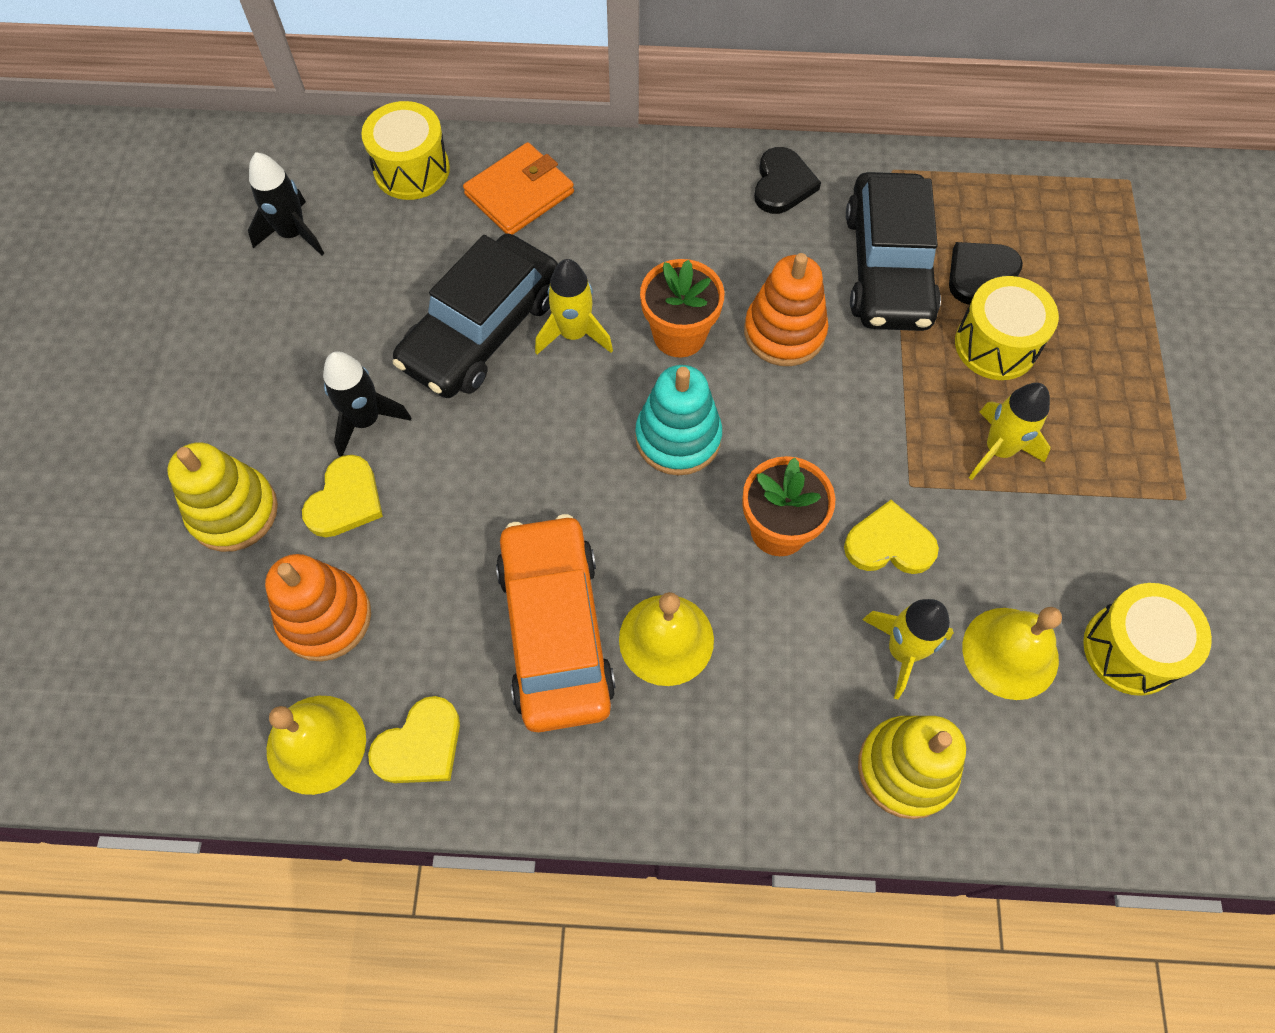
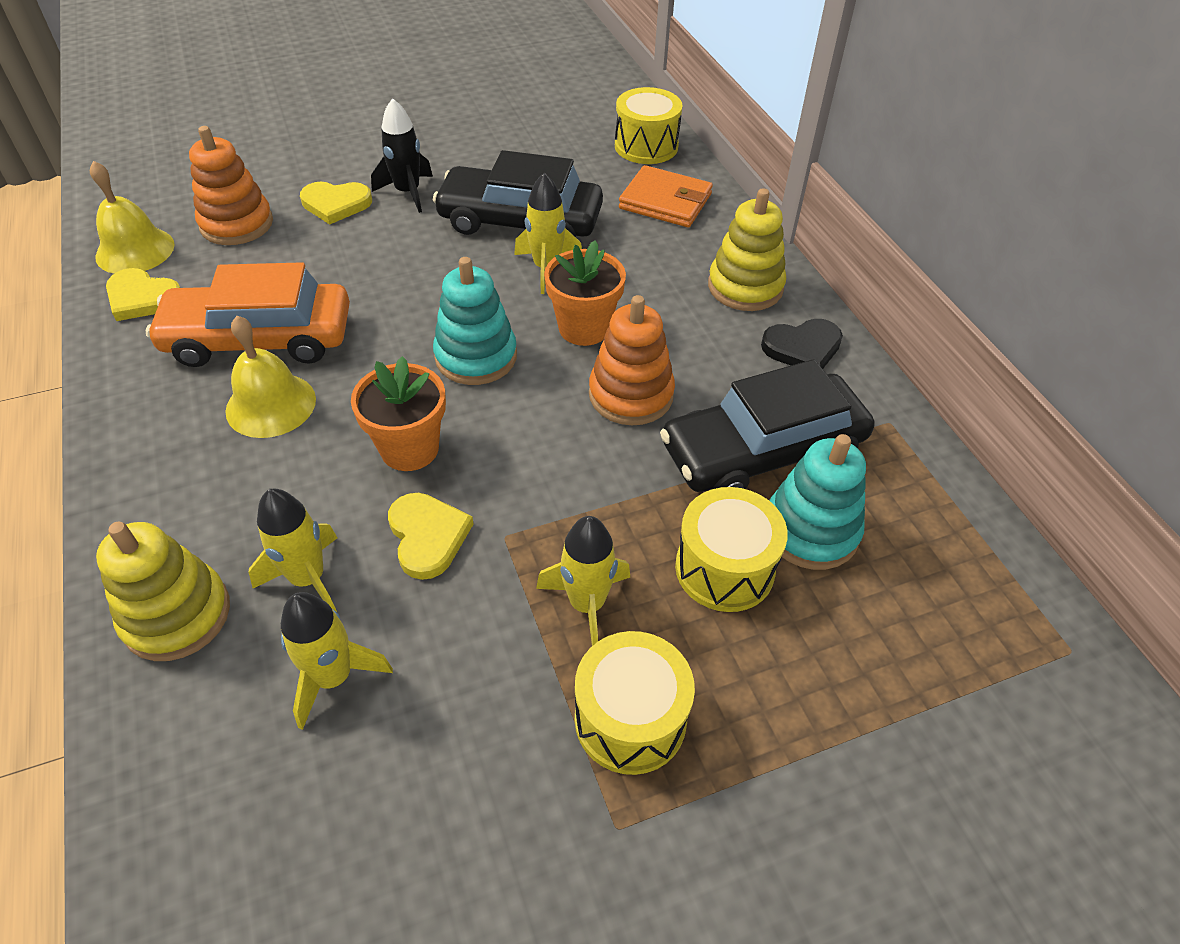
camera: 65 degrees right, 15 degrees down
(233, 511) = (307, 162): yellow stacking toy -> yellow stacking toy (745, 287)
(293, 234) = (549, 116): black rocket -> none
(556, 631) = (259, 338): orange car -> orange car turned 150 degrees counterclockwise
(979, 273) = (810, 530): black heart -> turquoise stacking toy
(1010, 653) = (333, 677): yellow bell -> yellow rocket
(1130, 649) = (375, 806): yellow drum -> yellow drum (630, 719)

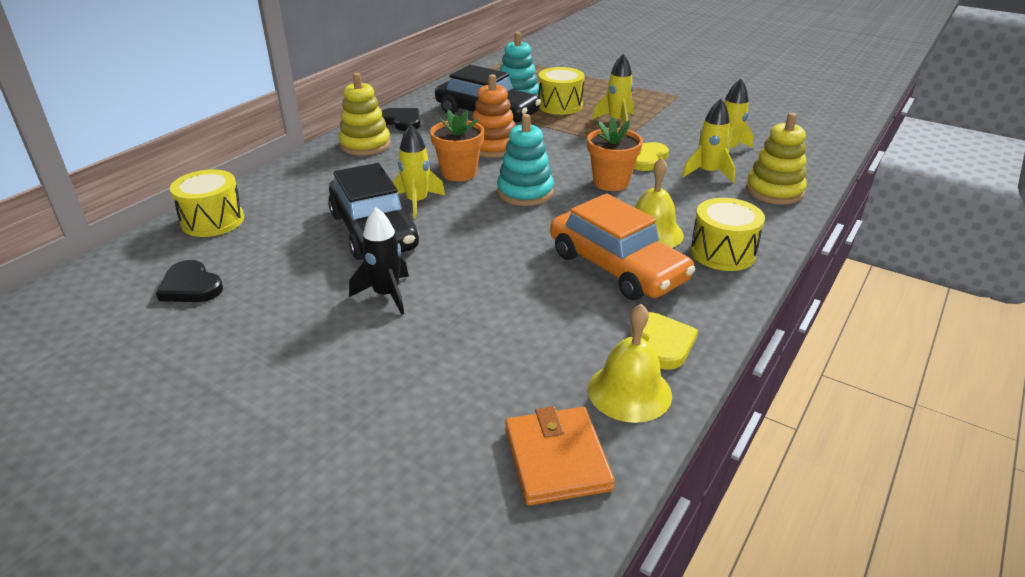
camera: 125 degrees left, 15 degrees down
(237, 224) = (528, 358): orange stacking toy -> none
(336, 204) = (441, 322): yellow heart -> none
(540, 116) = (191, 286): none -> black heart
(630, 719) = (644, 103): yellow drum -> yellow drum (722, 252)
(665, 201) = (292, 190): orange wallet -> orange wallet (556, 459)

